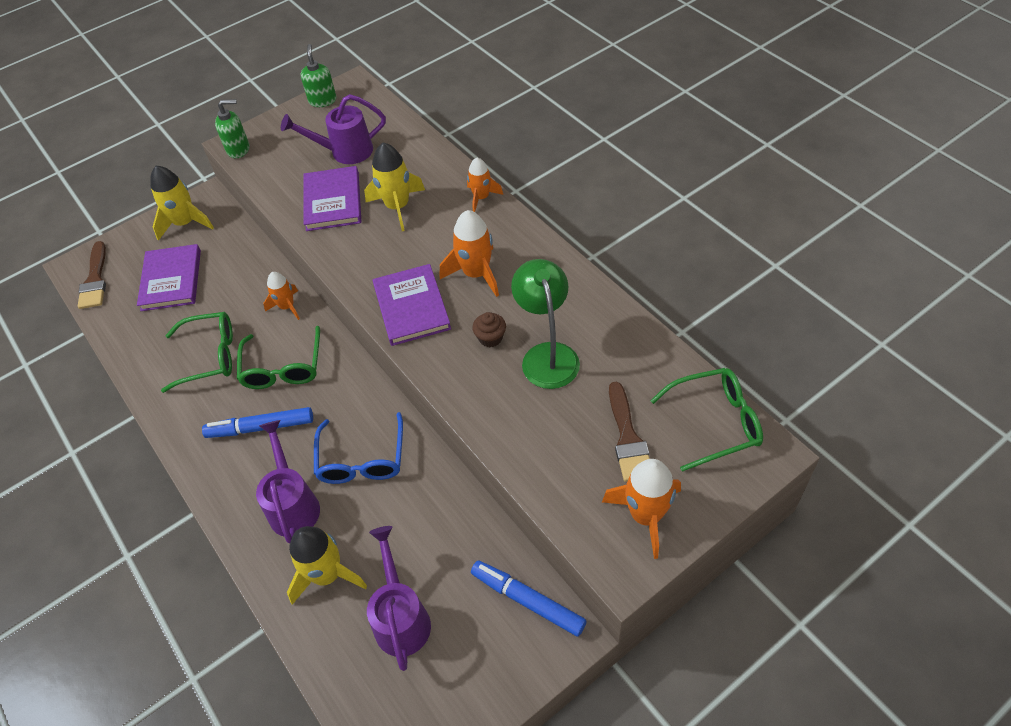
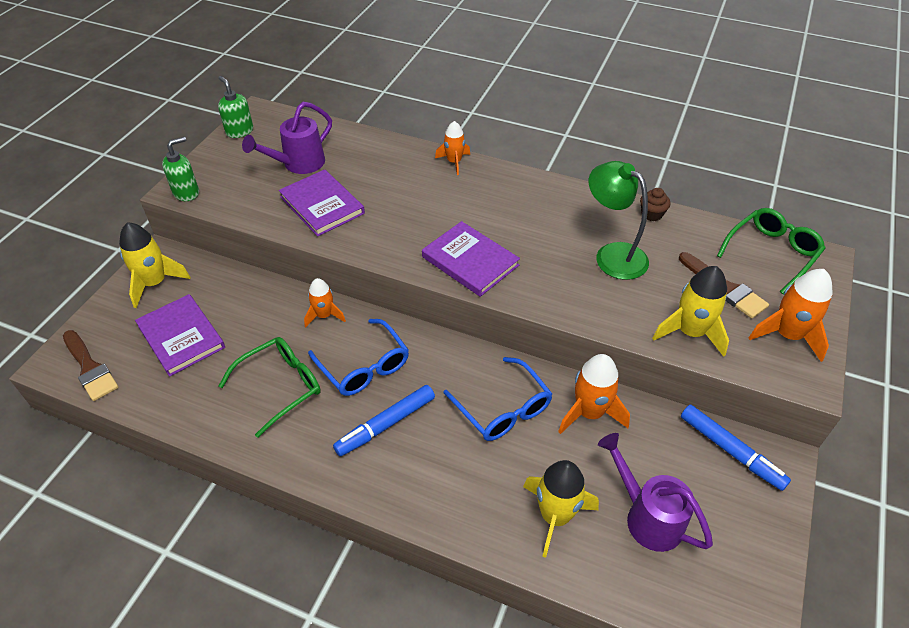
camera: 35 degrees left, 5 degrees down
(283, 368) = (364, 367): green glasses -> blue glasses
(293, 504) = (473, 474): purple watering can -> none
(397, 207) = (387, 191): yellow rocket -> yellow rocket (690, 332)
(476, 274) = (501, 218): orange rocket -> orange rocket (589, 413)
(490, 338) = (557, 259): brown cupcake -> brown cupcake (651, 214)
(528, 600) = (730, 451): blue marker -> blue marker turned 135 degrees counterclockwise

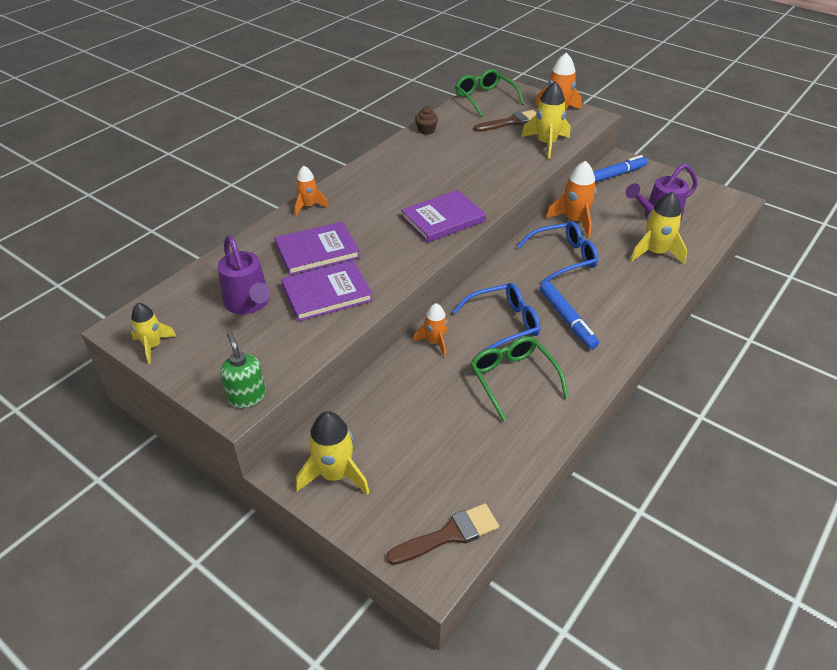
camera: 75 degrees left, 5 degrees down
(181, 337) = (427, 451): purple book -> purple book (317, 251)
(239, 131) = (153, 346): green soap dispenser -> yellow rocket
(612, 255) = (462, 155): green lamp -> none

